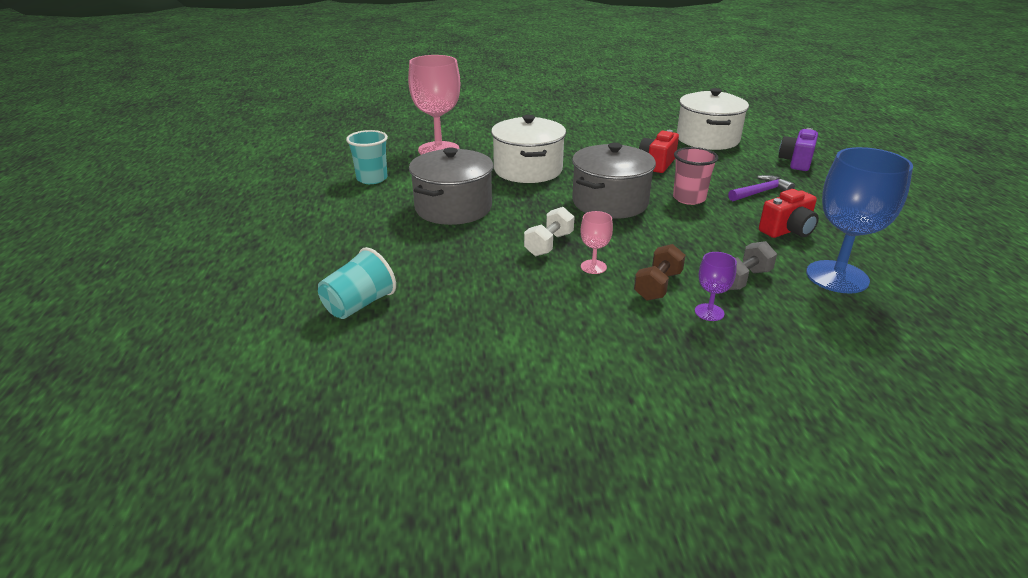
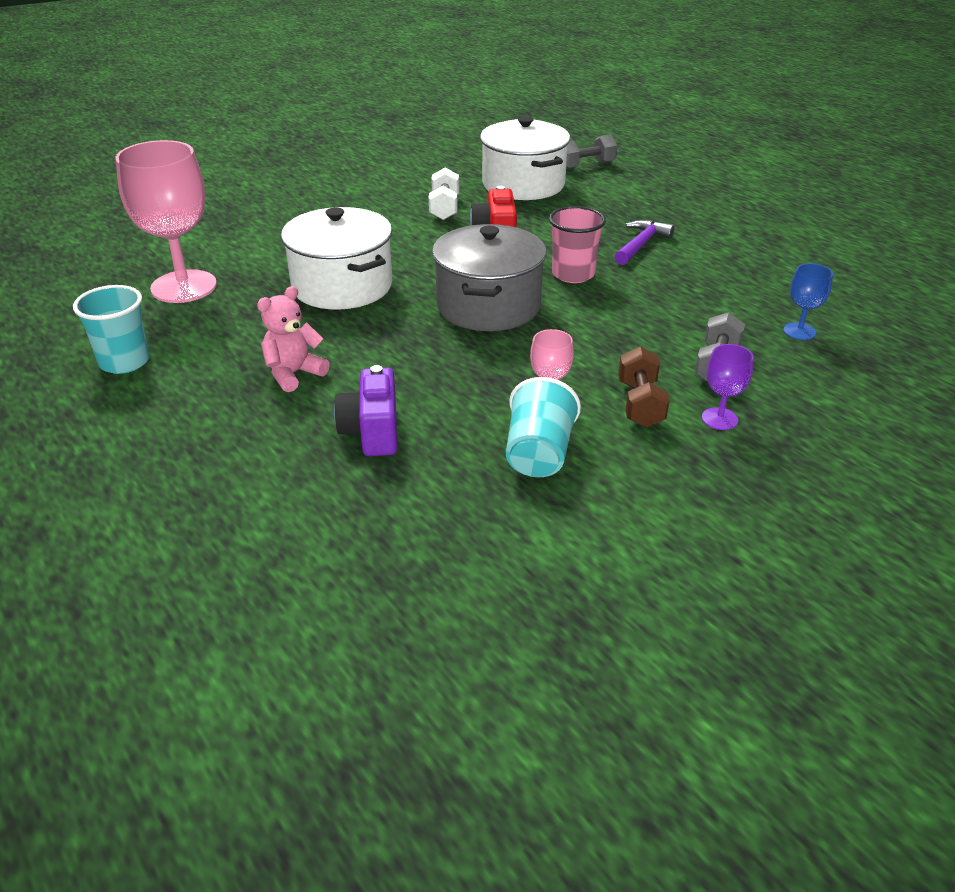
camera: 30 degrees left, 5 degrees up
(359, 305) = (302, 567): turquoise cup -> turquoise cup (538, 454)
(453, 208) = (293, 374): grey pot -> pink teddy bear
(549, 244) = (469, 389): white dumbbell -> white dumbbell (444, 208)
(767, 137) = (585, 166): none -> grey dumbbell
(787, 230) = (708, 288): red camera -> none
(796, 162) = (643, 194): purple camera -> purple camera (372, 432)
(837, 277) = (799, 331): blue goblet -> blue goblet, size x0.46

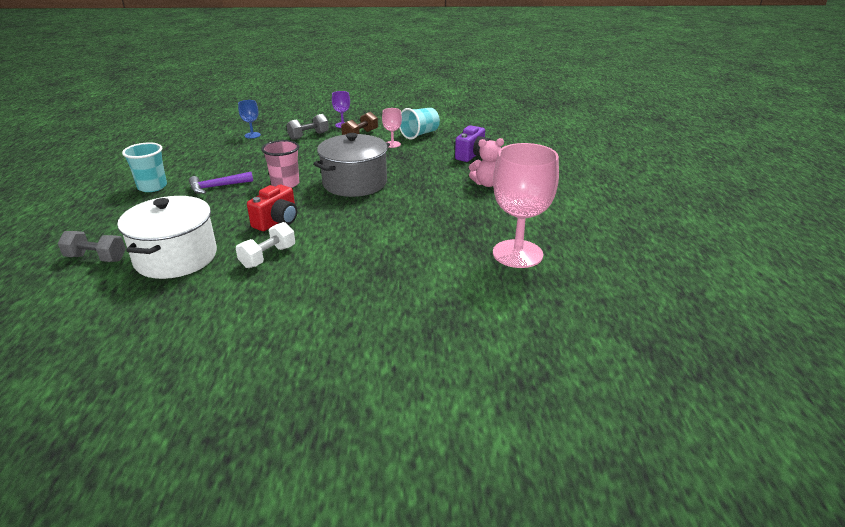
camera: 145 degrees left, 5 degrees down
(124, 362) = (574, 215): turquoise cup -> turquoise cup (152, 187)
(342, 286) = (416, 219): white pot -> none

